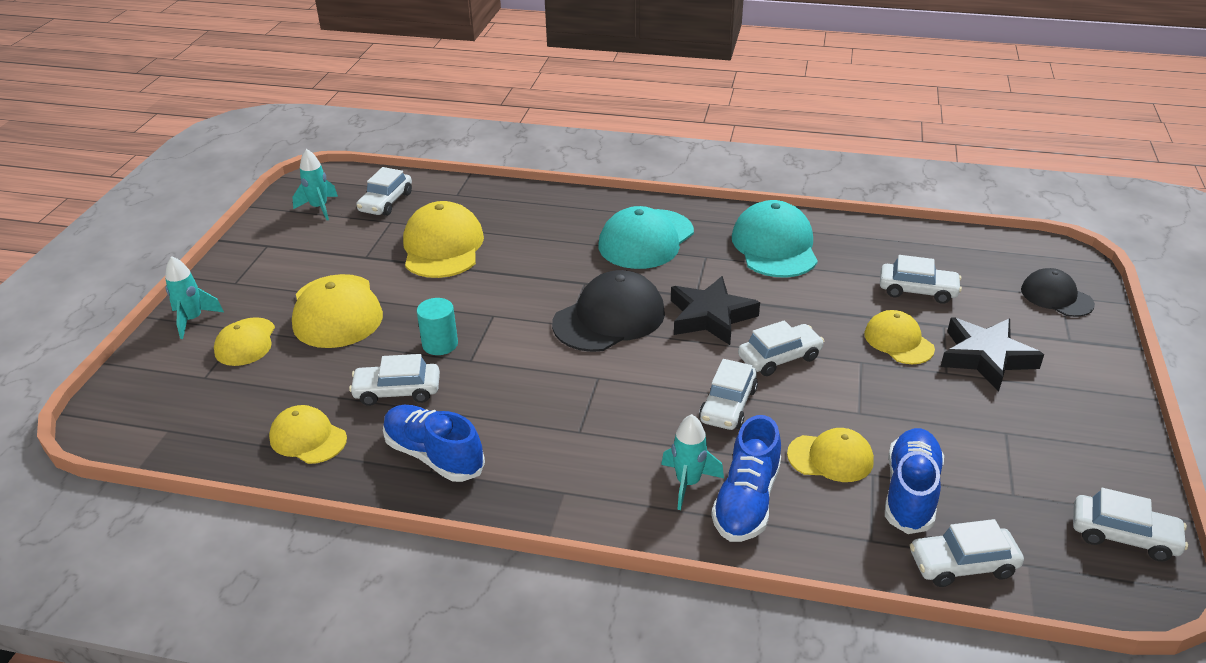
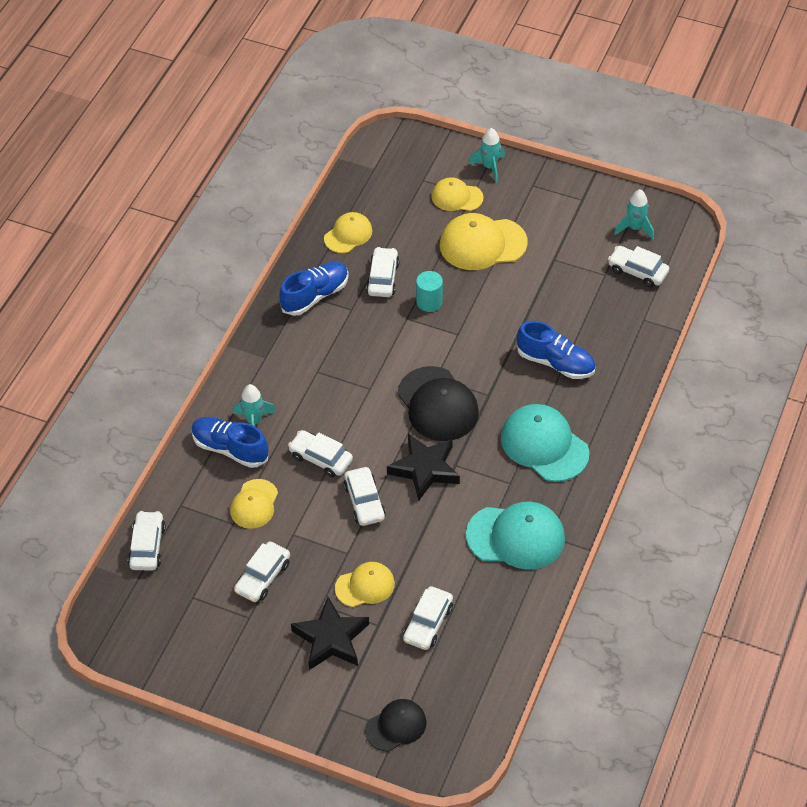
camera: 100 degrees right, 15 degrees up
(442, 246) = (559, 307): yellow cap -> none
(910, 492) = (211, 539): blue shoe -> blue shoe (555, 363)
(1123, 535) = (141, 644): white car -> white car (263, 577)

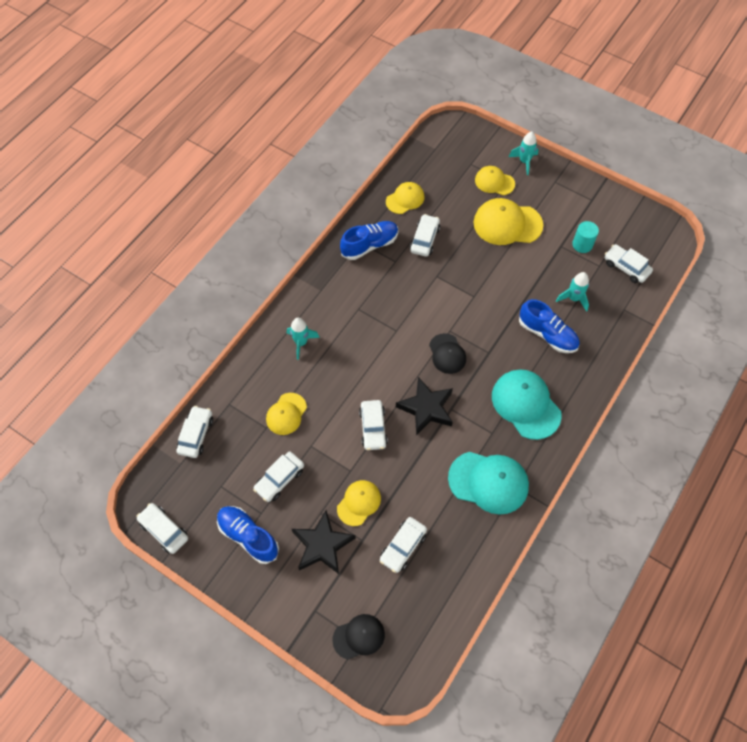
camera: 10 degrees right, 10 degrees up
(230, 449) = (278, 363): blue shoe -> blue shoe (248, 537)
(321, 458) = (346, 384): white car -> white car (164, 530)
(365, 586) = (359, 503): yellow cap -> yellow cap turned 45 degrees counterclockwise
(429, 302) = (457, 265): turquoise cylinder -> turquoise cylinder (582, 245)
(438, 404) = (447, 354): black cap -> black cap, size x0.60
(635, 228) = (630, 230): turquoise rocket -> turquoise rocket (573, 298)

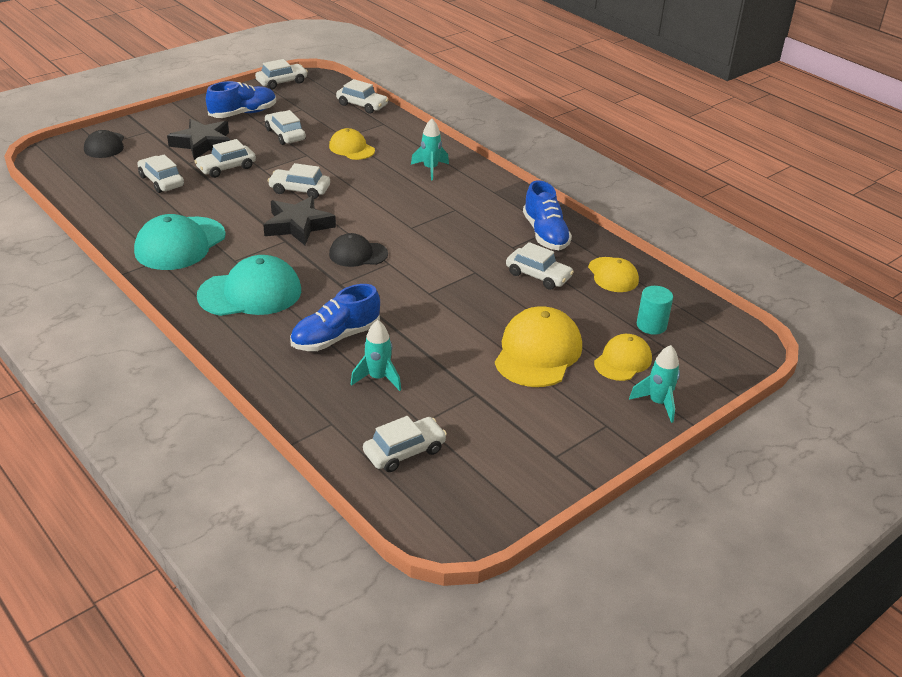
camera: 105 degrees right, 25 degrees down
(359, 503) = (226, 168): yellow cap -> white car
(582, 245) = (469, 417): turquoise cylinder -> turquoise cylinder (651, 325)

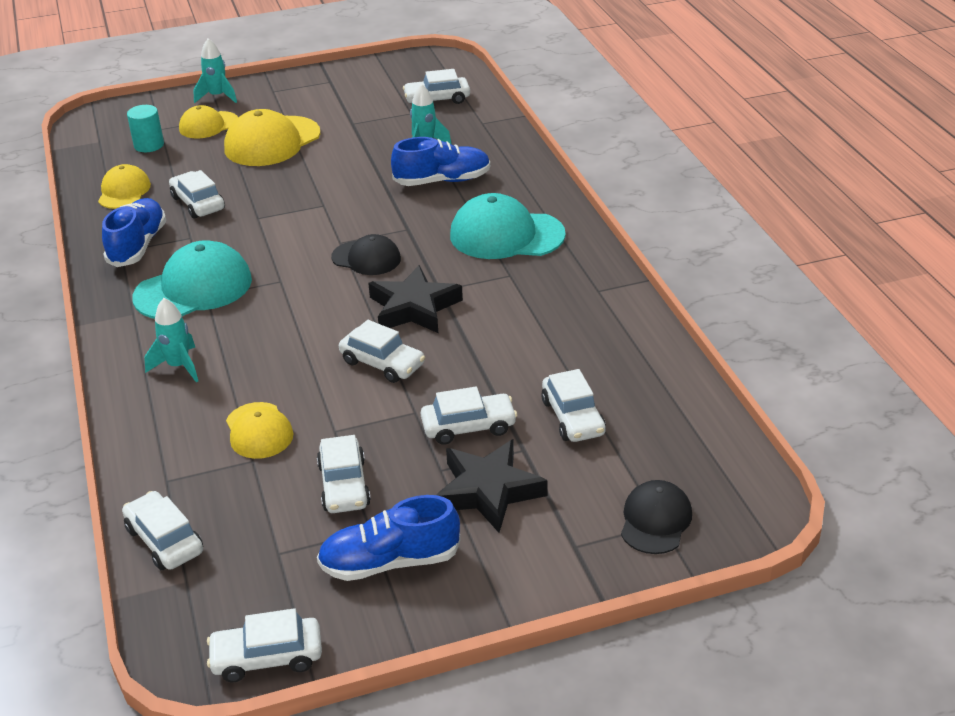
camera: 155 degrees left, 0 degrees up
(180, 244) = (568, 307): turquoise cap -> turquoise cap (193, 288)

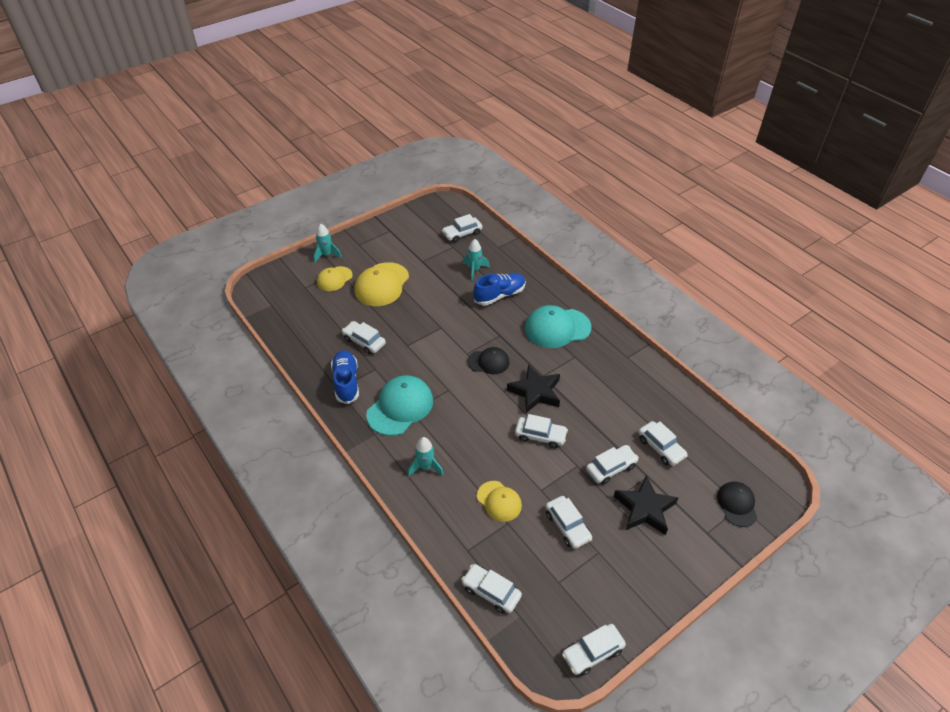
camera: 20 degrees left, 10 degrees up
(124, 191) = (312, 342): yellow cap -> none
(149, 145) = (306, 302): turquoise cylinder -> none
(390, 562) = (620, 570): blue shoe -> none

